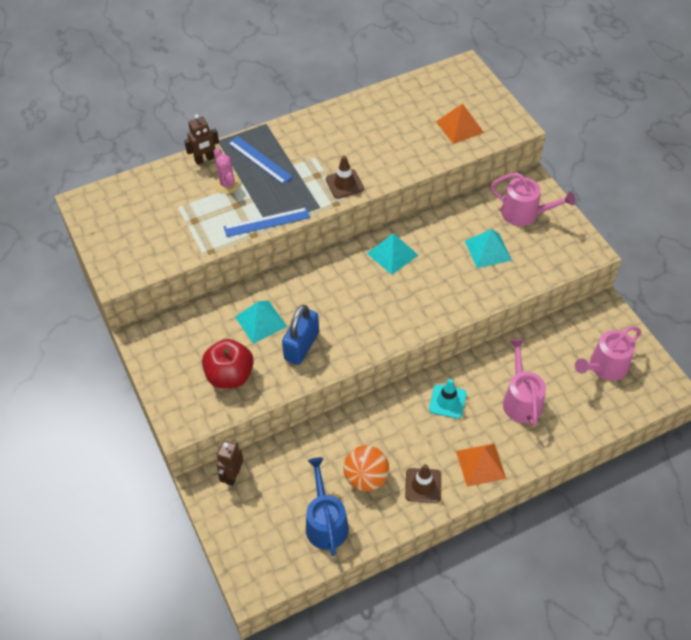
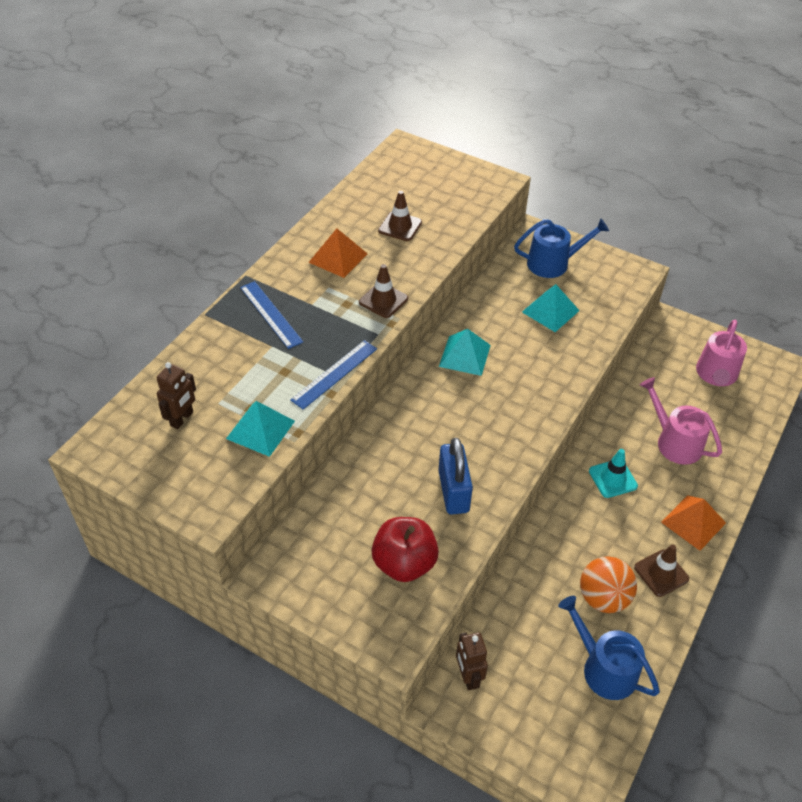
camera: 35 degrees left, 5 degrees down
(204, 159) = (207, 340): brown robot -> brown robot (182, 419)
(227, 184) = (255, 354): pink cactus -> none
(260, 160) = (271, 314): blue ruler -> blue ruler turned 45 degrees clockwise
(260, 321) = (388, 488): turquoise pyramid -> turquoise pyramid (260, 429)
(405, 132) = (400, 226): none -> brown traffic cone
(460, 127) = (448, 201): orange pyramid -> orange pyramid (338, 258)
(524, 213) = (553, 263): pink watering can -> blue watering can

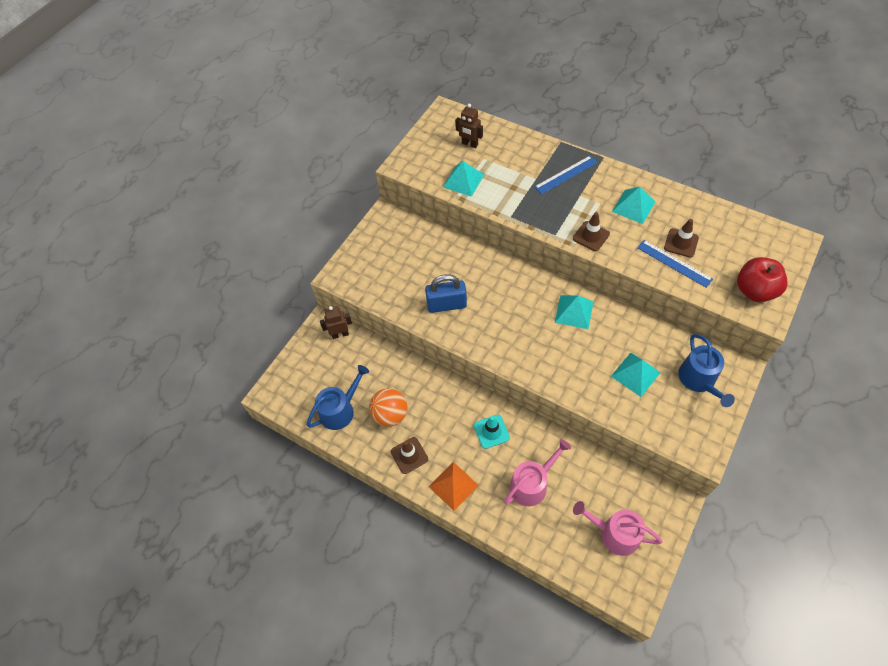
camera: 95 degrees right, 10 degrees up
(334, 374) = (513, 213): blue ruler -> blue ruler (674, 263)
(338, 258) = (633, 206): orange pyramid -> turquoise pyramid
(404, 563) = (392, 279): red apple -> red apple (754, 291)

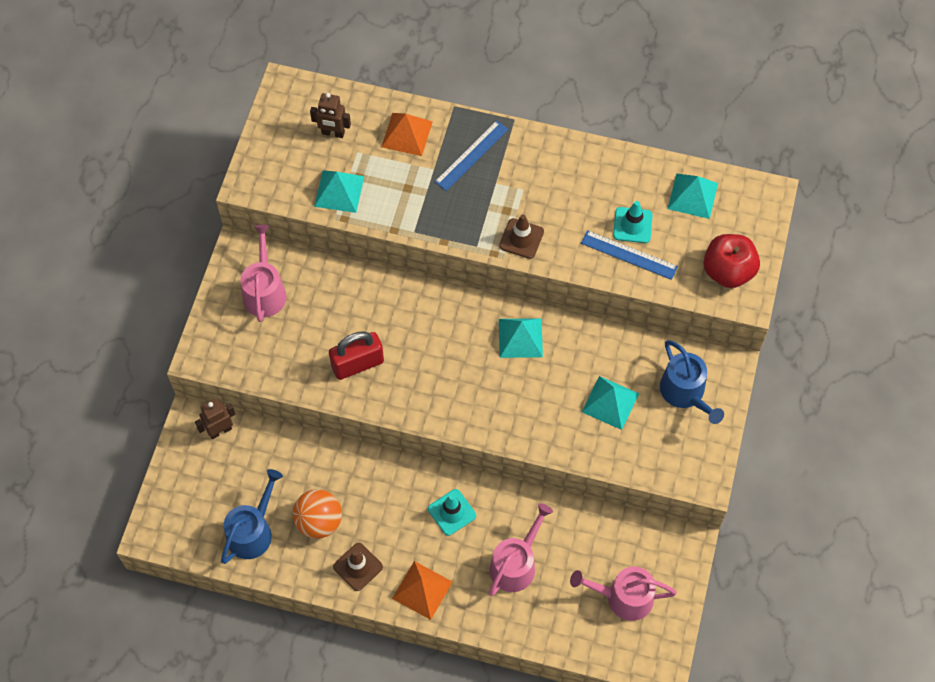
camera: 20 degrees left, 5 degrees up
(395, 243) = (264, 291): none -> pink watering can
(446, 305) = (357, 364): blue padlock -> red padlock
(522, 153) = (406, 134): none -> orange pyramid
(633, 206) = (566, 185): turquoise pyramid -> turquoise pyramid (693, 196)
(681, 243) = (632, 225): brown traffic cone -> turquoise traffic cone

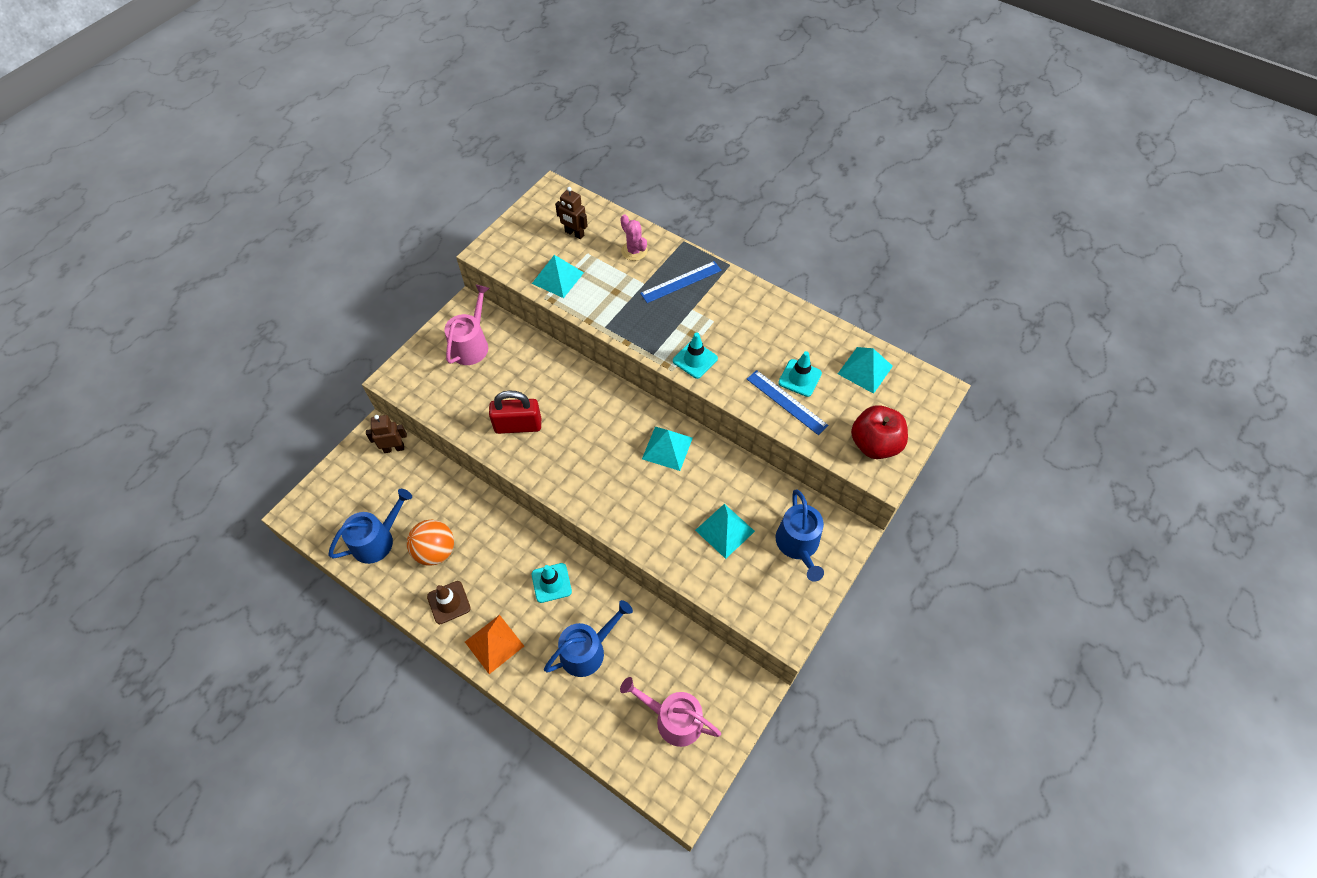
camera: 20 degrees right, 5 degrees down
(406, 134) = (634, 251): orange pyramid -> pink cactus
(516, 564) = (587, 650): pink watering can -> blue watering can
(521, 238) = (695, 360): brown traffic cone -> turquoise traffic cone

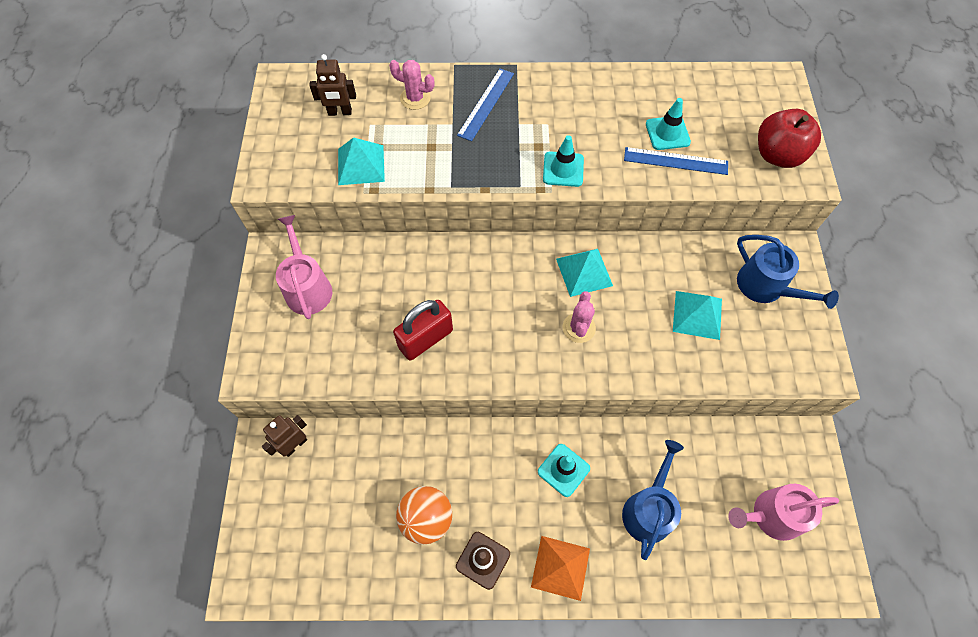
camera: 35 degrees left, 5 degrees up
(377, 540) = (356, 550): blue watering can -> none
(628, 484) = (579, 328): none -> pink cactus
(865, 370) = (713, 95): turquoise pyramid -> none

